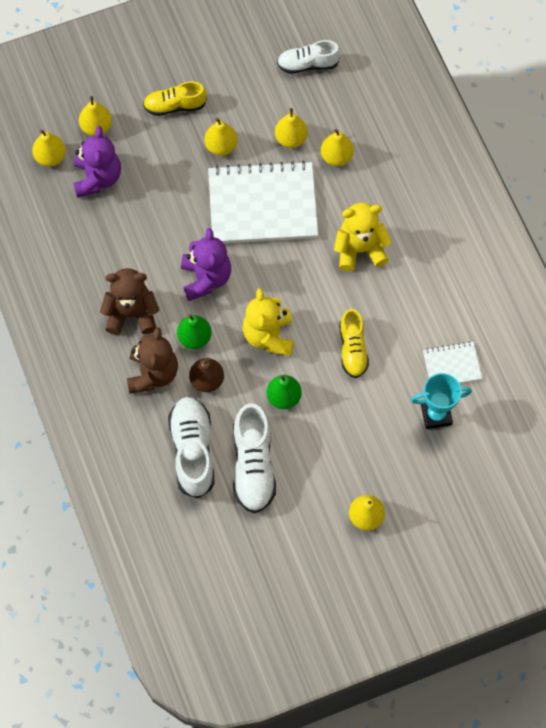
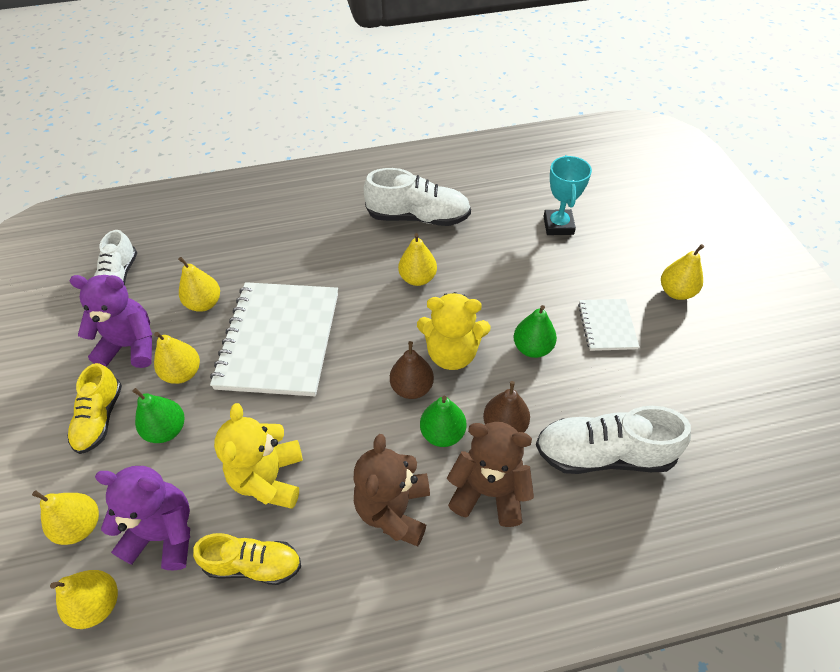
camera: 80 degrees left, 15 degrees down
(172, 152) = (167, 430): none -> green pear
(206, 278) = (361, 411): purple teddy bear -> purple teddy bear (131, 346)
(231, 311) = (412, 388): none -> brown pear
(253, 466) = (621, 389): white shoe -> white shoe (418, 217)
(336, 157) = (244, 267): yellow pear -> yellow pear (417, 278)
(353, 349) = (479, 280): yellow shoe -> yellow shoe (253, 565)
(360, 249) = (362, 261): yellow teddy bear -> yellow teddy bear (269, 478)
(452, 365) = (506, 208): white notebook -> white notebook (607, 326)

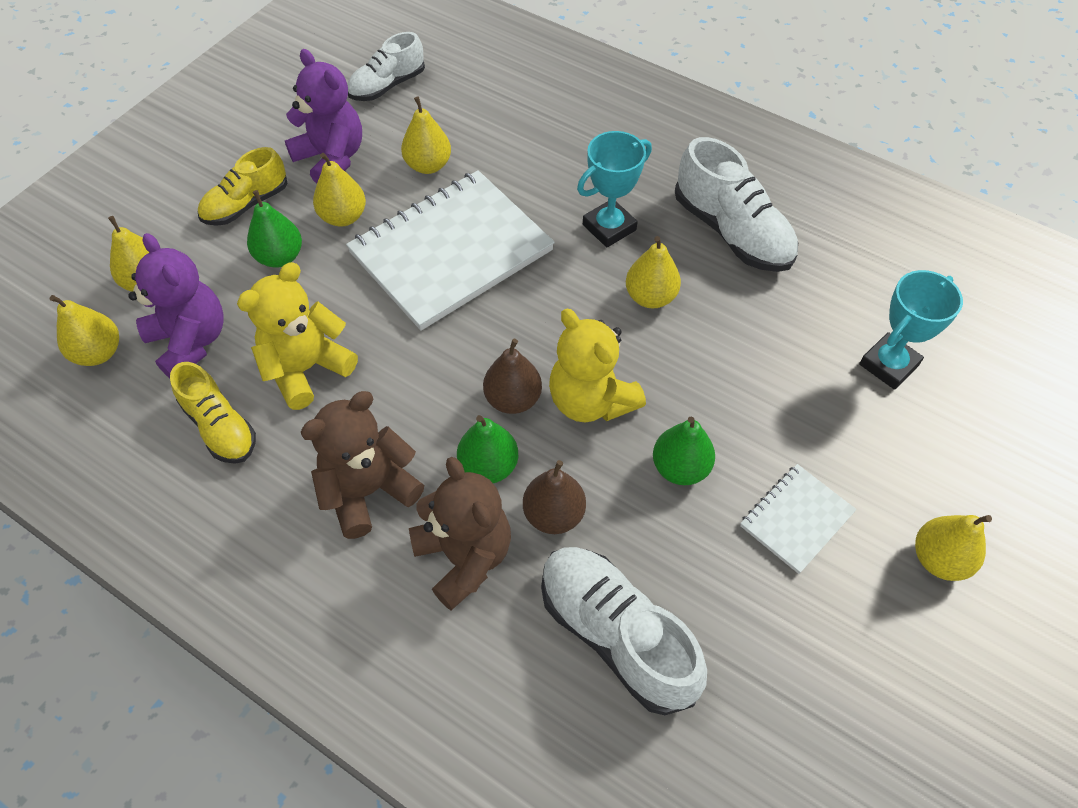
camera: 45 degrees right, 5 degrees up
(354, 260) = (609, 227): none -> turquoise trophy

